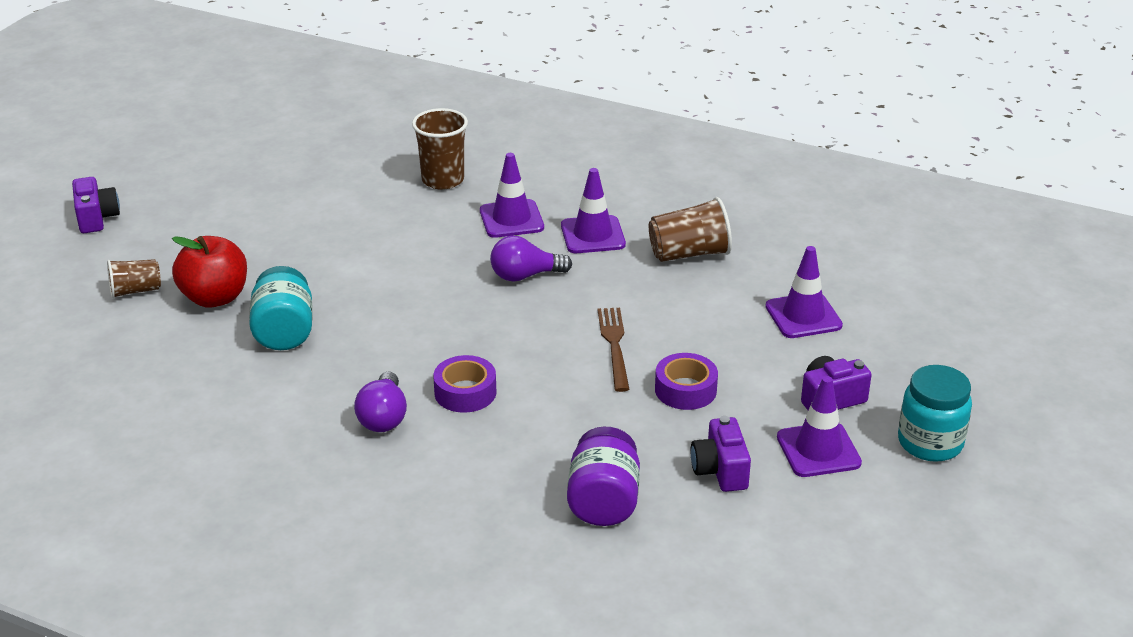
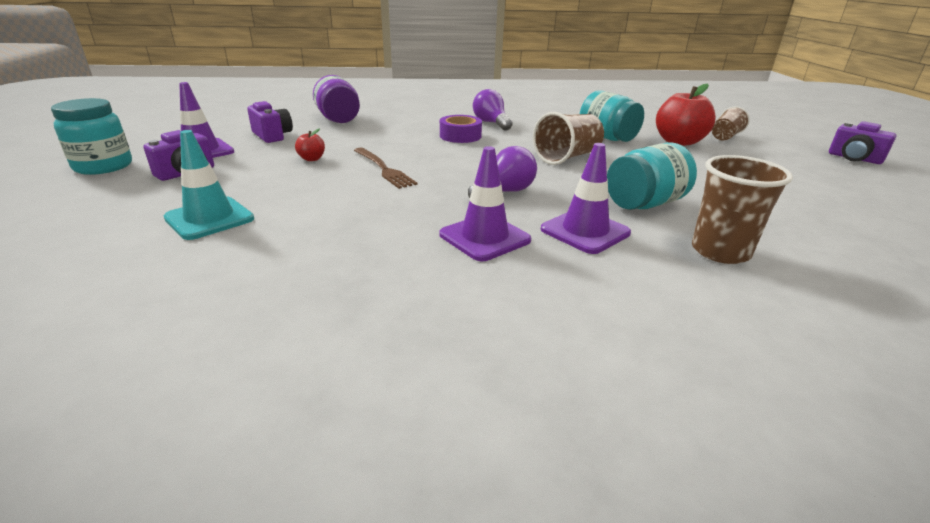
camera: 150 degrees right, 5 degrees down
(422, 228) = (644, 204): none -> turquoise jar
(685, 390) = (312, 159): purple tape -> red apple
(689, 253) = (361, 245): brown cup -> brown cup (567, 157)
(803, 316) = (209, 218): purple traffic cone -> turquoise traffic cone

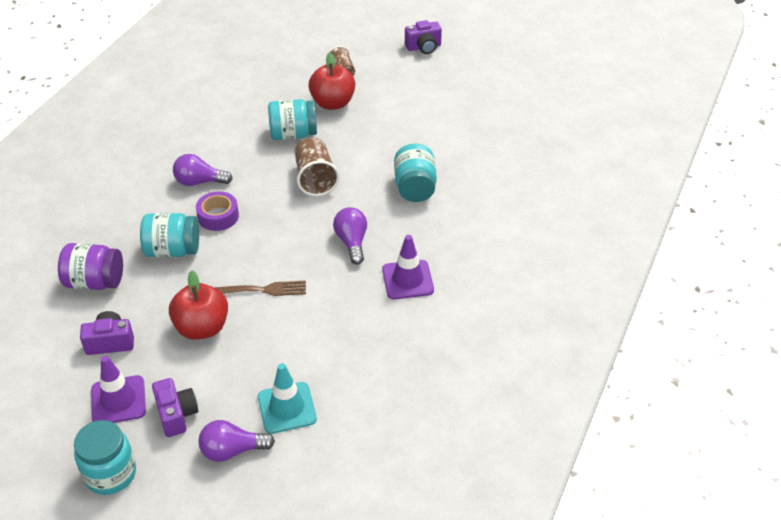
camera: 60 degrees left, 15 degrees up
(135, 206) = (232, 450): none -> purple light bulb
(312, 159) = (202, 328): red apple -> red apple, size x2.16
(400, 131) = (172, 250): none -> turquoise jar
(585, 231) = (429, 233): purple traffic cone -> none
(720, 251) = (484, 195): brown cup -> none

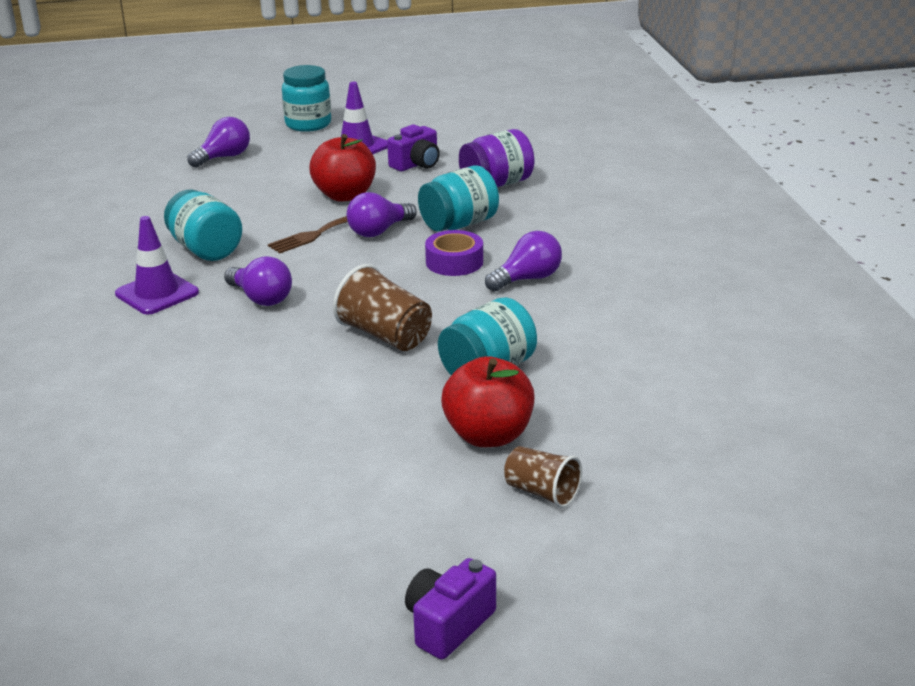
camera: 145 degrees right, 15 degrees down
(176, 414) = (296, 156): purple camera -> none
(225, 271) = (379, 231): none -> purple light bulb
(287, 408) = (201, 186): turquoise traffic cone -> none
(415, 188) = (231, 379): turquoise jar -> turquoise jar (206, 250)

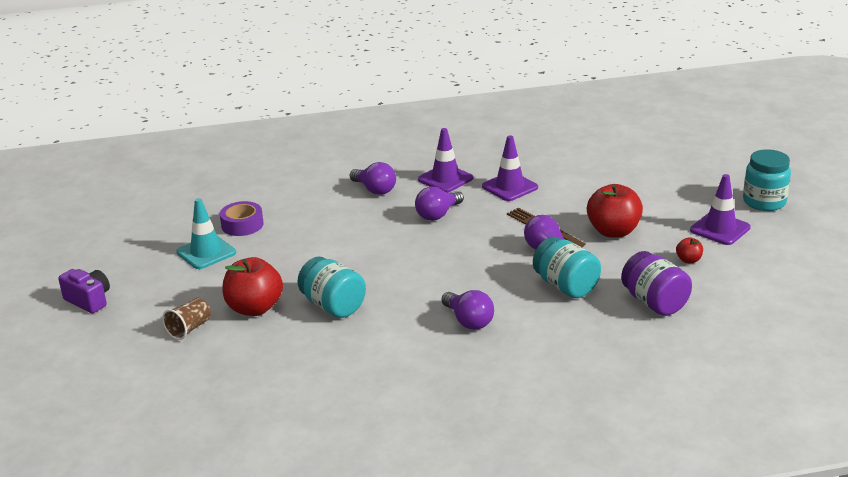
camera: 90 degrees right, 0 degrees up
(206, 250) = (510, 187): turquoise jar -> purple traffic cone
(224, 157) = (676, 174): purple light bulb -> purple light bulb (375, 190)
(309, 500) = (206, 252): none -> turquoise traffic cone
(385, 335) = (384, 264): brown cup -> none
(416, 164) = (688, 260): purple camera -> red apple
(454, 262) = (496, 287): purple tape -> purple tape (242, 225)

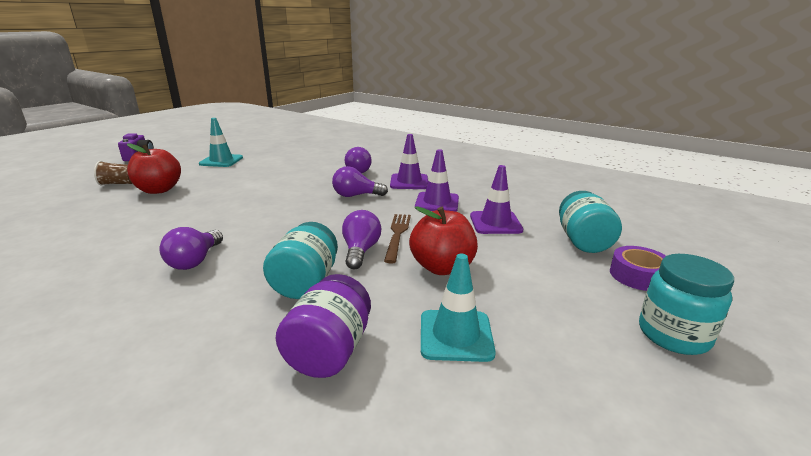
camera: 45 degrees right, 5 degrees down
(242, 225) = (265, 158): purple tape -> purple tape (638, 275)
(333, 306) = (180, 208): turquoise jar -> turquoise jar (583, 241)
(688, 260) = (456, 335): red apple -> turquoise traffic cone
(720, 229) = (557, 328): purple traffic cone -> purple traffic cone (495, 223)

